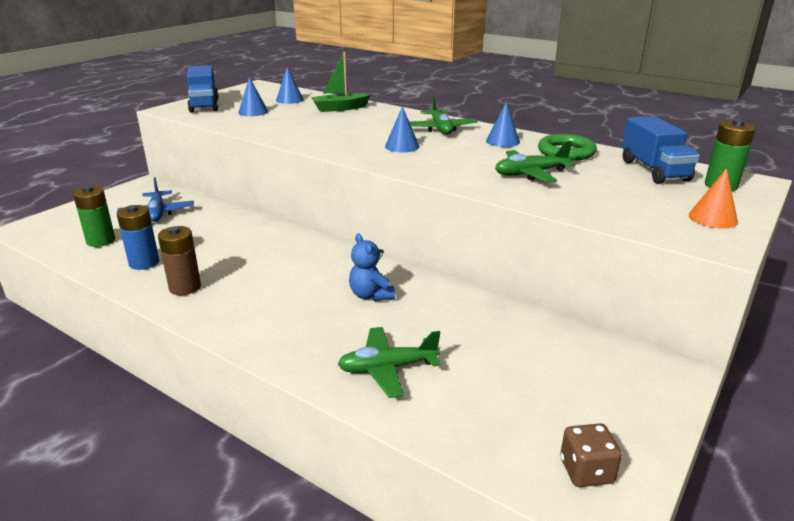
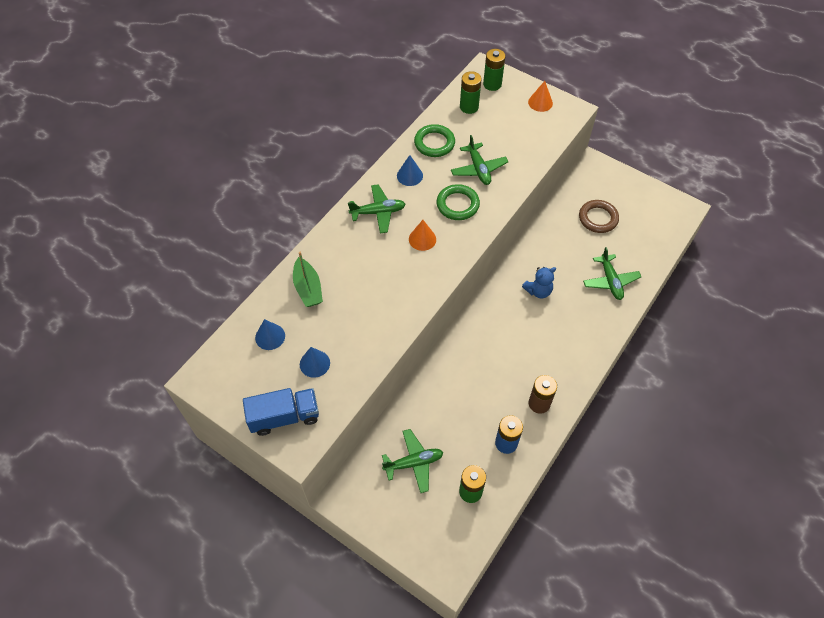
camera: 90 degrees left, 30 degrees up
(157, 213) = (413, 463): blue plane -> green plane
(402, 146) = (422, 239): blue cone -> orange cone
(460, 162) = (457, 204): none -> green ring
(533, 365) = (598, 218): none -> brown ring
(586, 471) = (665, 211): brown dice -> none
(654, 170) = (469, 107): blue truck -> green battery

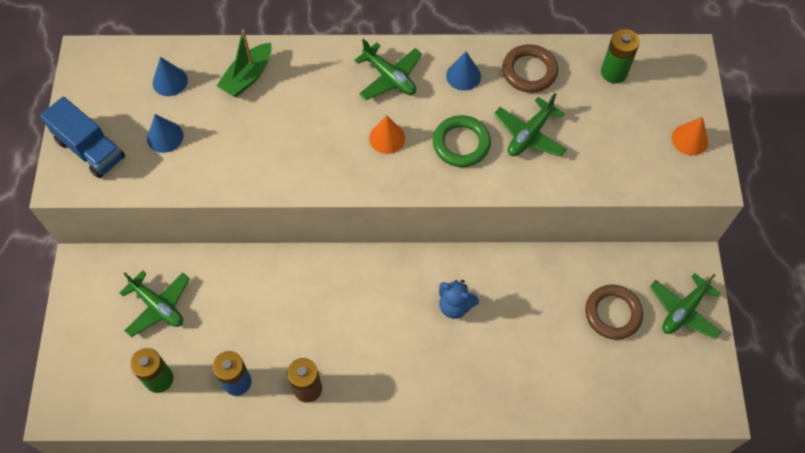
camera: 55 degrees right, 5 degrees up
(434, 143) = (529, 71): green ring -> brown ring
(492, 84) = (671, 75): green battery -> none
(610, 281) = (530, 376): green plane -> green plane (683, 310)

